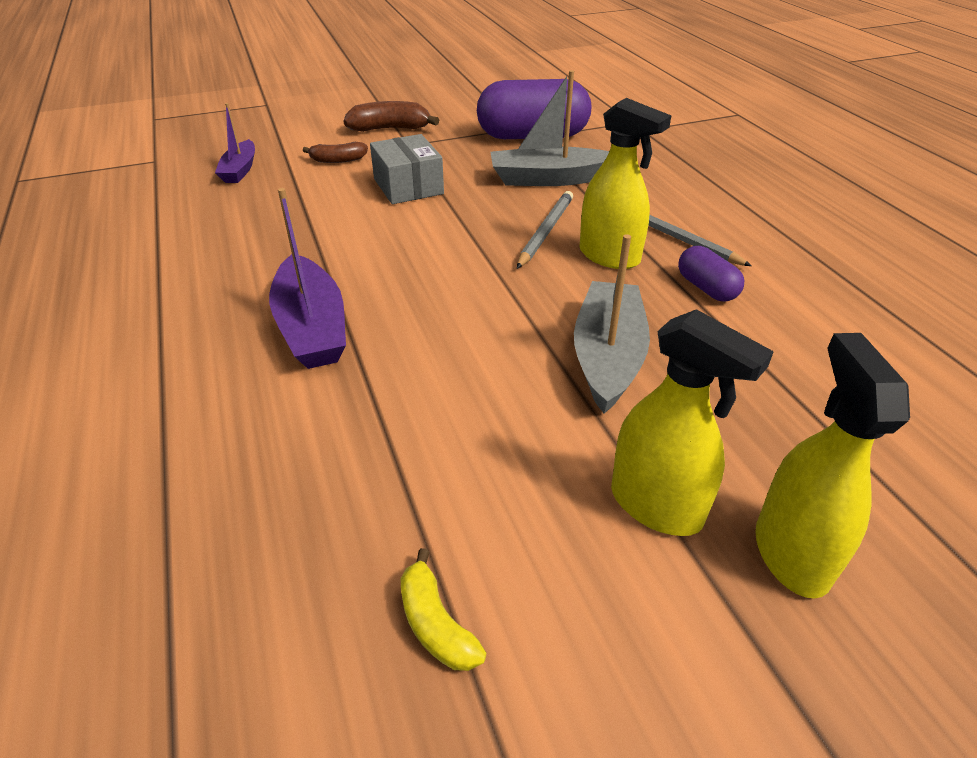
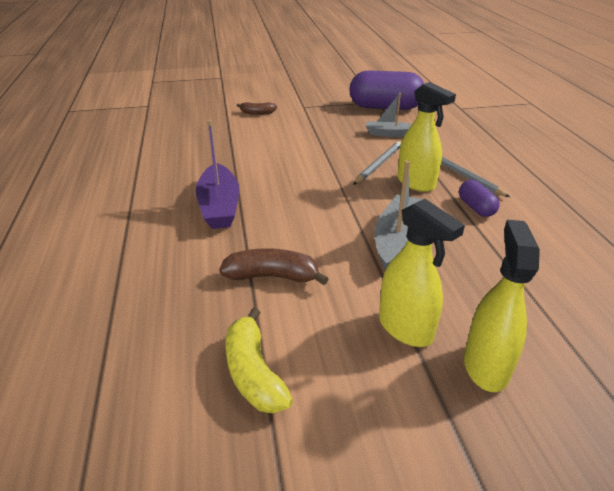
camera: 10 degrees right, 5 degrees down
(240, 170) = (197, 114): purple boat -> none
(390, 129) = (294, 97): brown banana -> brown banana (272, 276)
(408, 186) = (297, 131): grey box -> none
(436, 624) = (254, 373): yellow banana -> yellow banana, size x1.56
(549, 179) = (389, 134): grey boat -> grey boat, size x0.62

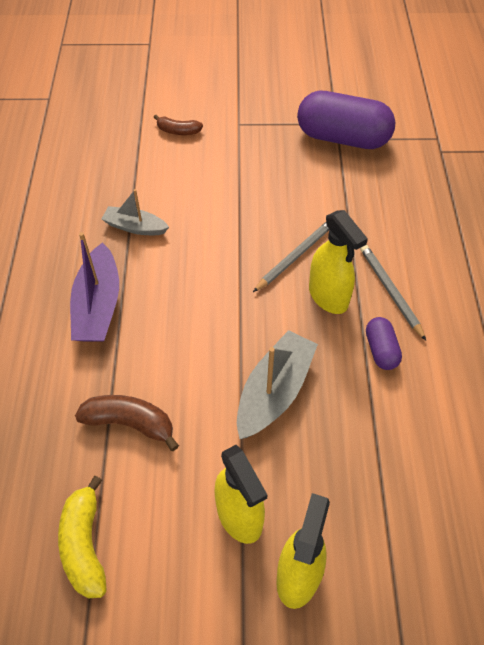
camera: 10 degrees right, 20 degrees up
(389, 134) = (329, 196): grey boat -> grey boat (135, 227)

